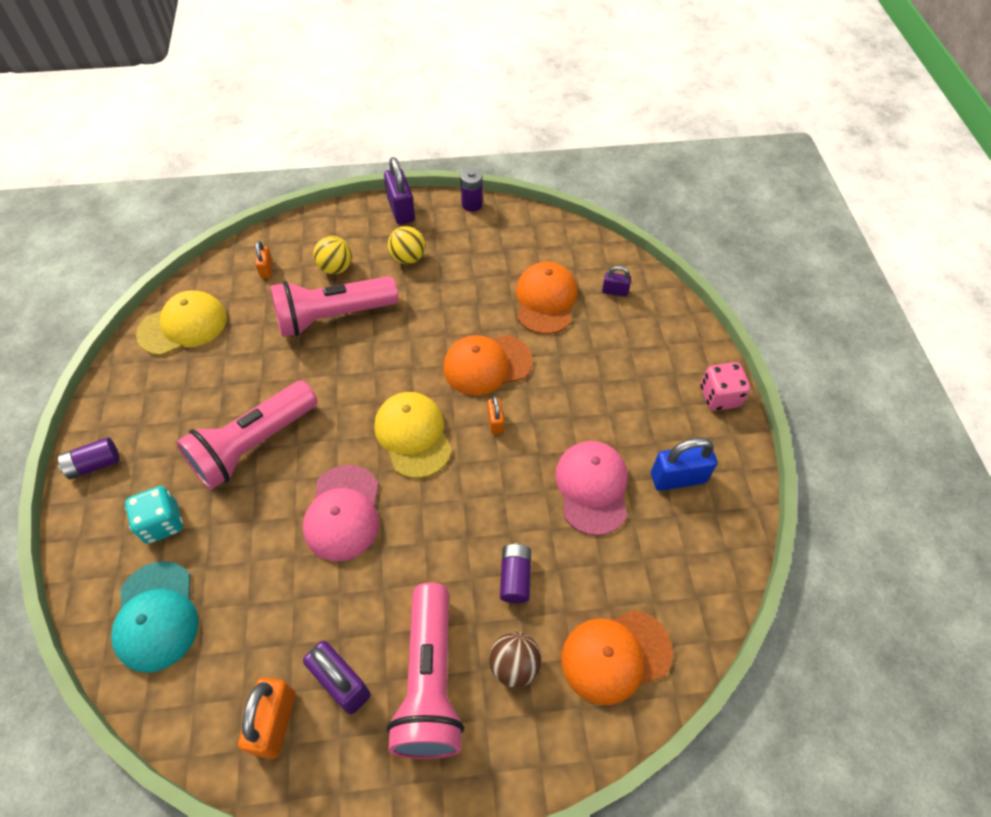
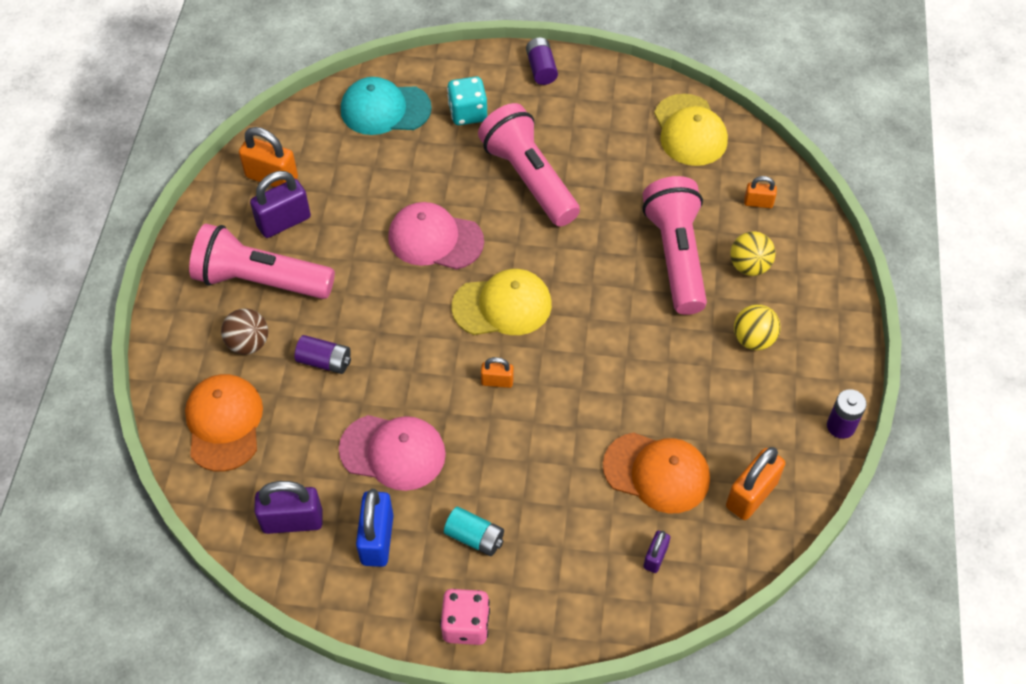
camera: 105 degrees right, 0 degrees up
(401, 210) = (839, 344): purple padlock -> purple padlock (292, 521)
(487, 364) = (574, 389): orange cap -> none
(544, 245) = (751, 495): none -> orange padlock
(646, 407) = (474, 537): none -> turquoise battery

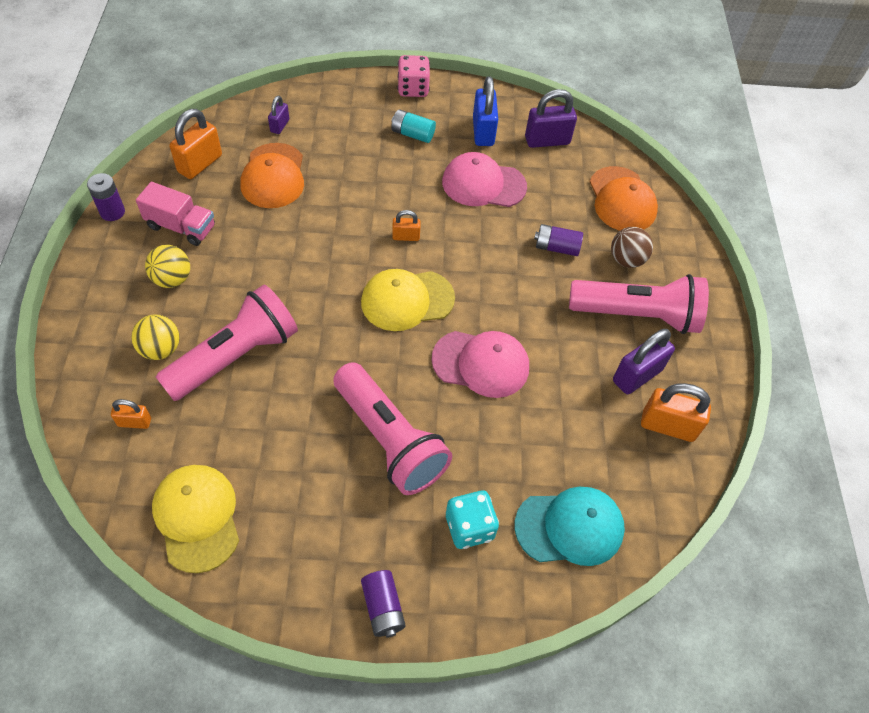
camera: 170 degrees right, 0 degrees up
(657, 472) = (273, 176): orange cap -> orange cap turned 105 degrees counterclockwise
(676, 256) = (235, 356): pink flashlight -> pink flashlight turned 120 degrees counterclockwise
(757, 403) = (181, 227): none -> pink truck

